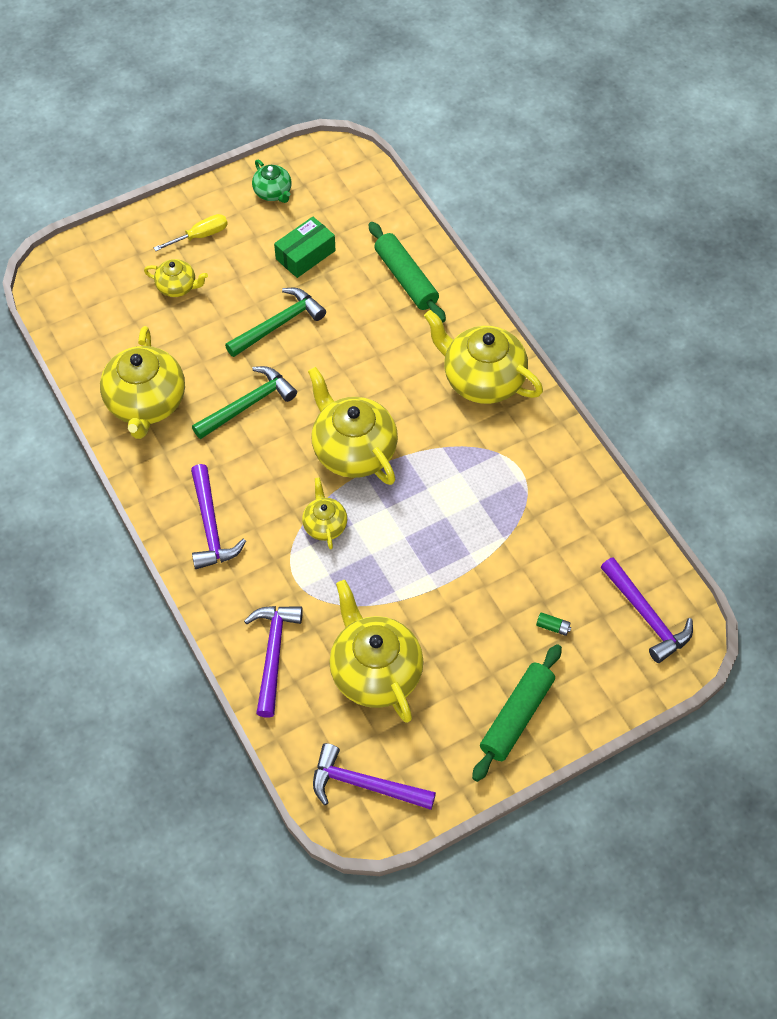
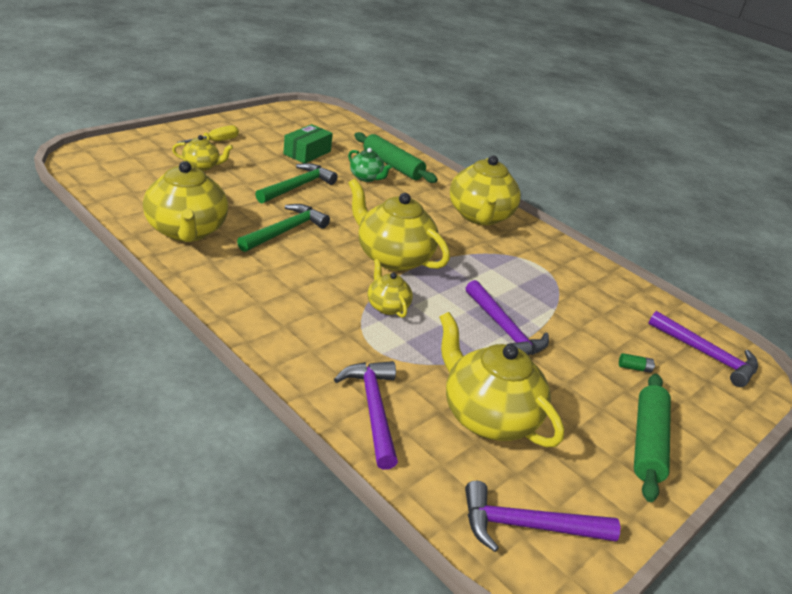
camera: 20 degrees left, 25 degrees down
(211, 526) = (273, 311): purple hammer -> purple hammer (504, 329)
(273, 192) = (270, 124): green teapot -> green teapot (366, 177)
(482, 379) = (480, 216): yellow teapot -> yellow teapot turned 105 degrees counterclockwise

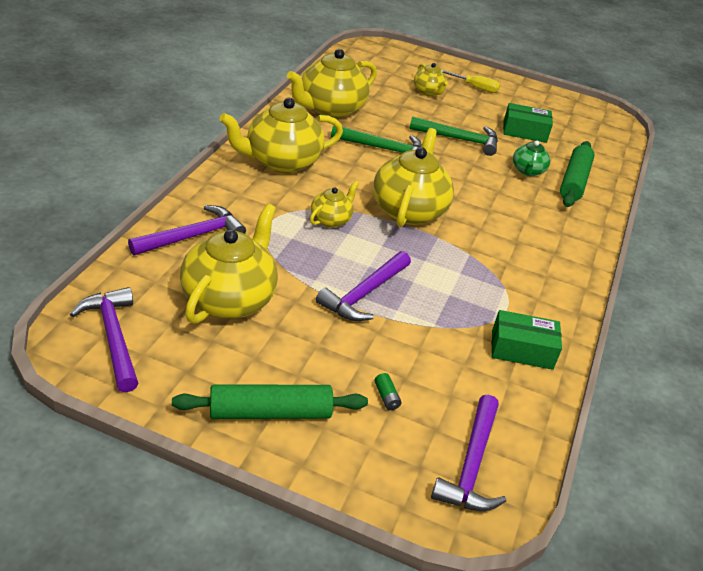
camera: 65 degrees right, 5 degrees up
(480, 216) = (552, 252): yellow teapot -> yellow teapot (281, 161)
(590, 280) = (522, 350): none -> green box

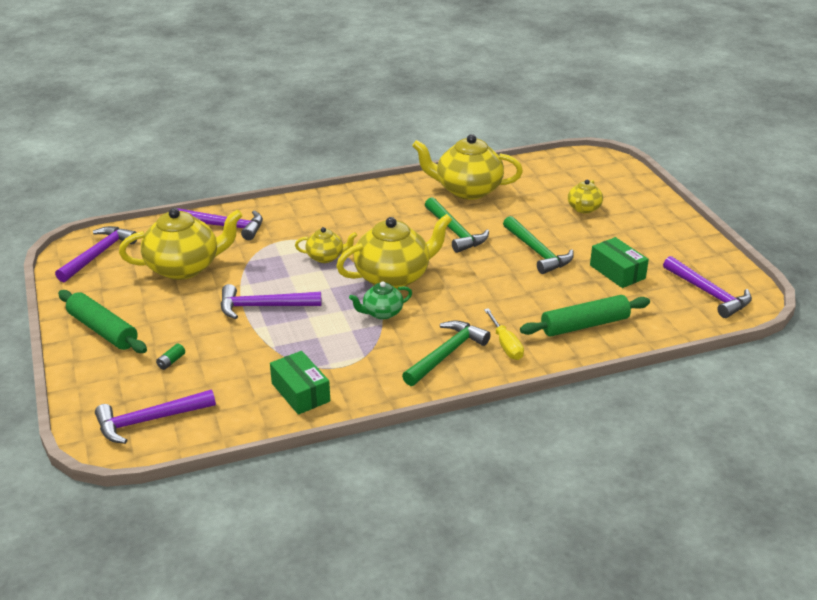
camera: 55 degrees right, 5 degrees down
(281, 161) = (361, 209): yellow teapot -> none
(475, 87) = (640, 222): yellow screwdriver -> yellow screwdriver (505, 345)
(527, 171) = (554, 298): green teapot -> green teapot (382, 313)
(546, 252) = (446, 354): none -> green hammer
(589, 123) = (709, 293): none -> purple hammer

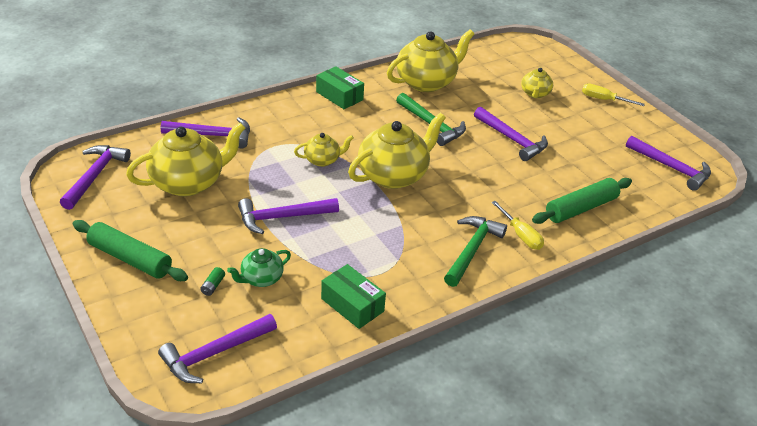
camera: 15 degrees left, 5 degrees up
(382, 313) = (397, 213): green teapot -> green teapot (261, 279)
(467, 190) = (426, 82): yellow teapot -> yellow teapot turned 150 degrees clockwise
(537, 252) = (512, 139): green hammer -> purple hammer
(617, 272) = (588, 153): green box -> green box (339, 96)
(661, 219) = (604, 100): none -> yellow screwdriver

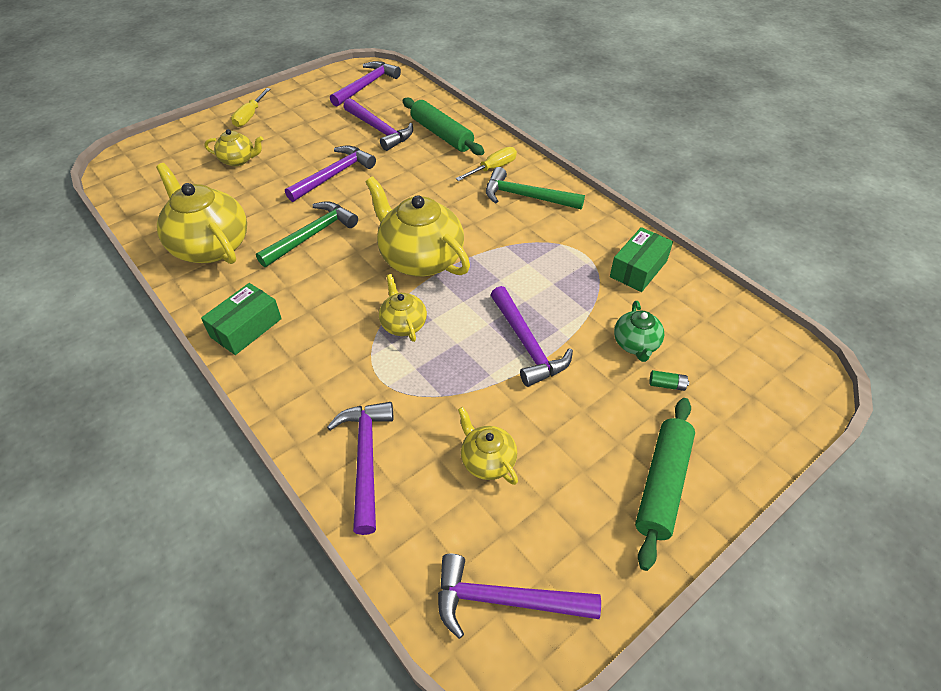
camera: 95 degrees left, 10 degrees up
(188, 183) = (487, 460): yellow teapot -> yellow teapot, size x0.51
(214, 353) = (757, 361): purple hammer -> purple hammer (379, 130)
(261, 279) = (636, 344): green teapot -> green teapot turned 45 degrees clockwise

